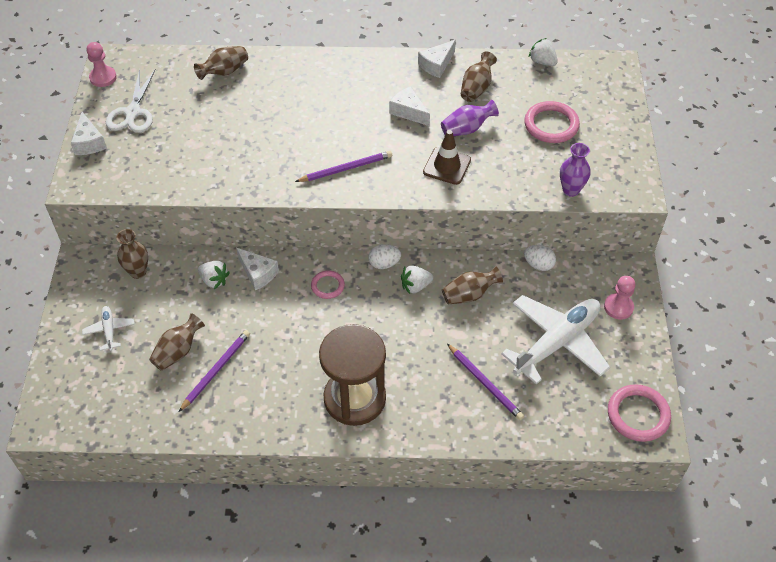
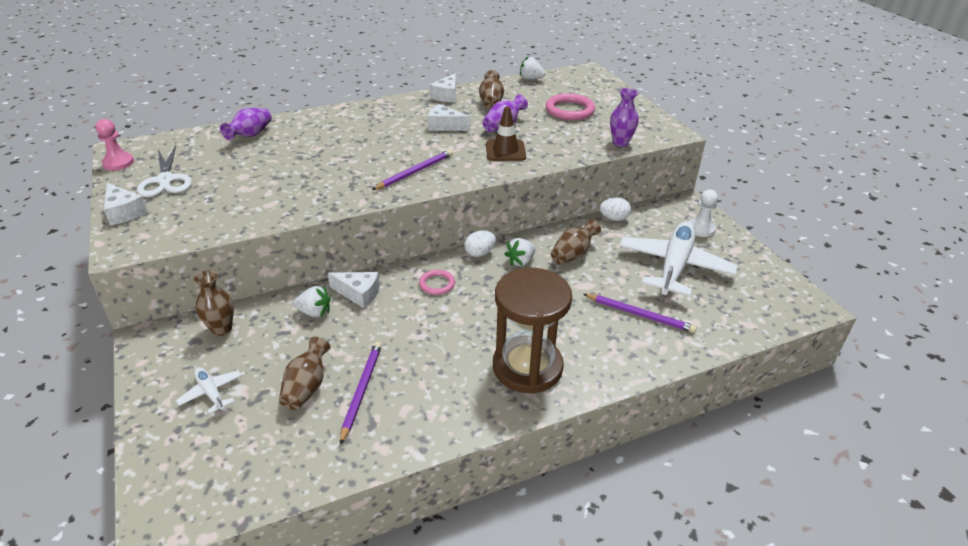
camera: 25 degrees left, 15 degrees down
(224, 72) = (250, 135): brown vase -> purple vase
(618, 307) = (700, 229): pink pawn -> white pawn
(638, 415) = (784, 297): pink ring -> none

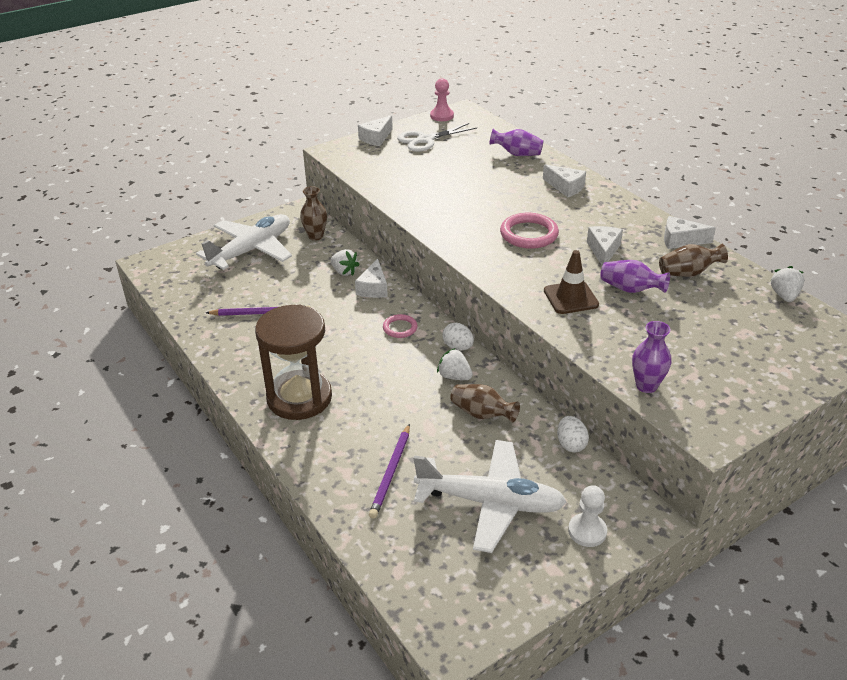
camera: 80 degrees right, 0 degrees up
(211, 393) = (252, 250): white plane -> white plane, size x2.24
(307, 387) = (262, 287): brown vase -> none
(314, 312) = (344, 272): white strawberry -> white strawberry turned 45 degrees counterclockwise
(333, 123) = (565, 187): none -> white cheese
(414, 172) = (495, 248): purple pencil -> none
(569, 110) = (712, 336): pink ring -> pink ring (529, 234)

